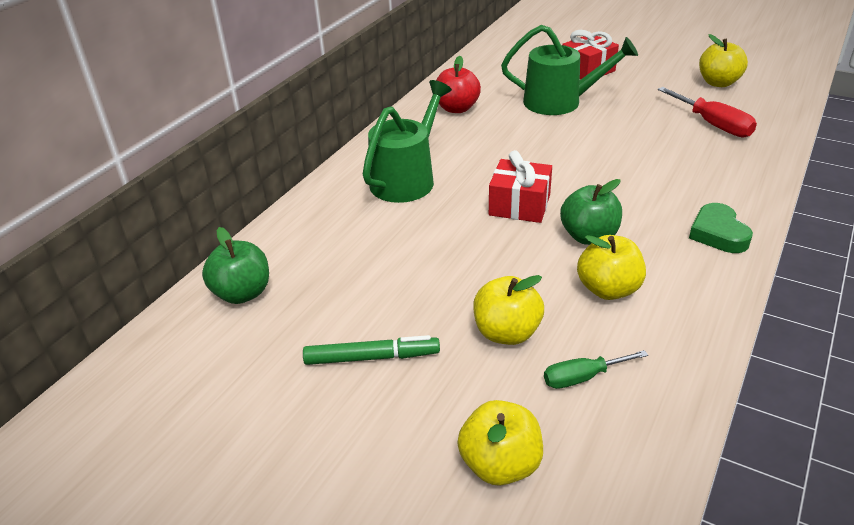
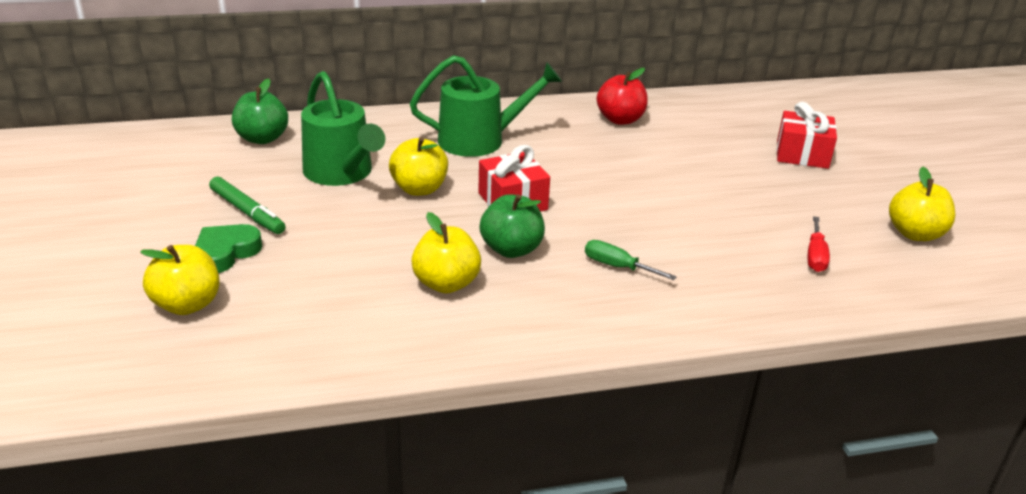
camera: 45 degrees right, 5 degrees down
(507, 333) = (335, 256): yellow apple -> yellow apple (419, 189)
(560, 102) = (714, 161): green watering can -> green watering can (341, 173)
(582, 377) = (317, 308): green screwdriver -> green screwdriver (617, 267)
(713, 125) = (815, 256): red screwdriver -> red screwdriver, size x0.64
(718, 233) = (610, 316): green heart -> green heart (226, 253)

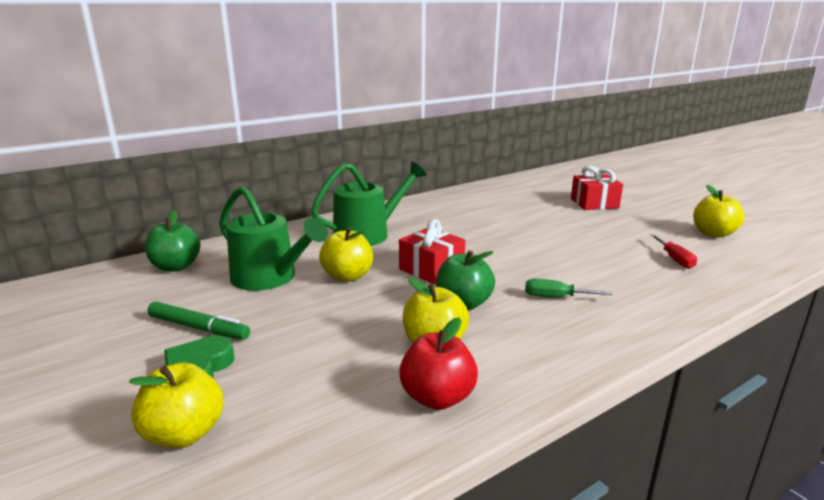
camera: 20 degrees left, 10 degrees down
(620, 120) = (458, 204): red apple -> red apple (437, 397)

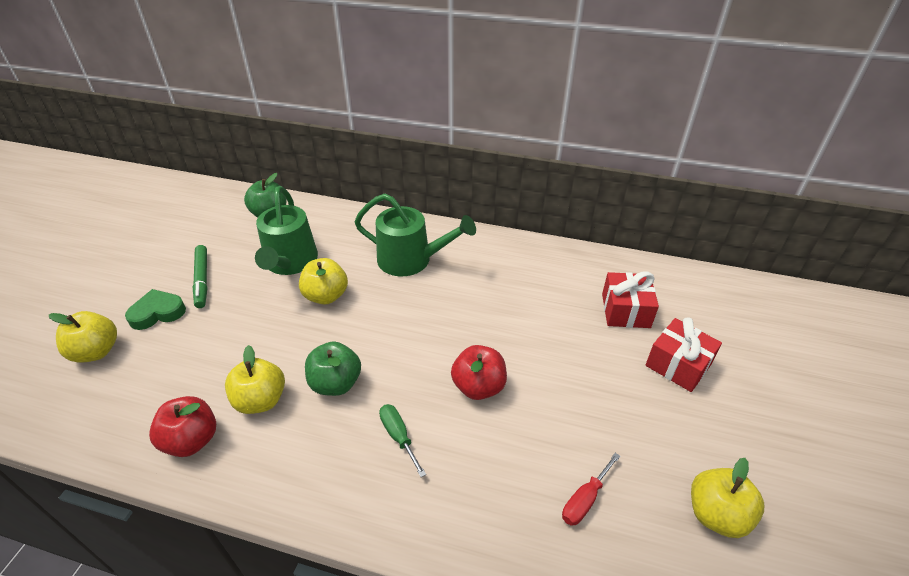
camera: 50 degrees right, 20 degrees up
(431, 269) = (380, 332): red gift -> red gift (625, 310)
(540, 256) = (478, 386): none -> red apple

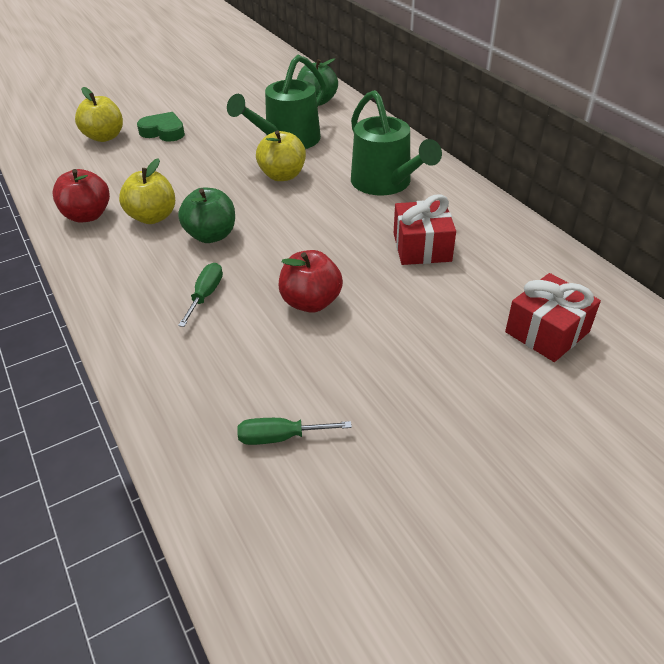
camera: 45 degrees right, 0 degrees up
(202, 280) = (215, 124): green marker -> none
(585, 500) = (280, 437): red screwdriver -> green screwdriver
(678, 365) = (537, 410): red gift -> red gift (422, 247)
(716, 514) = (384, 545): yellow apple -> none

